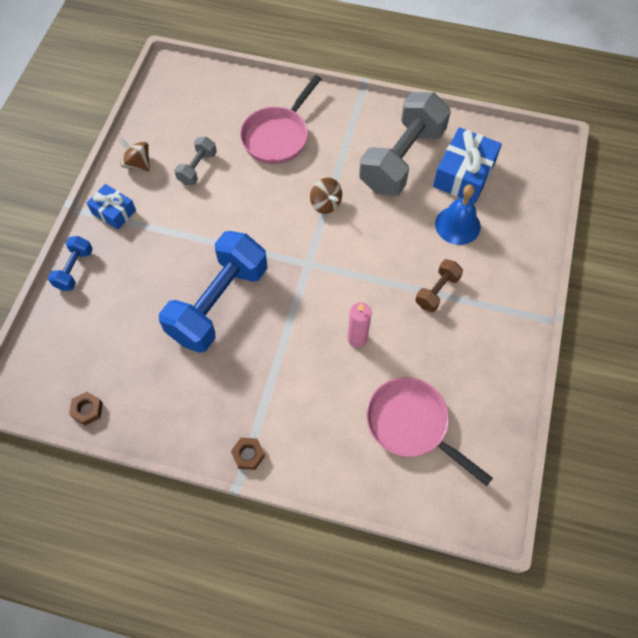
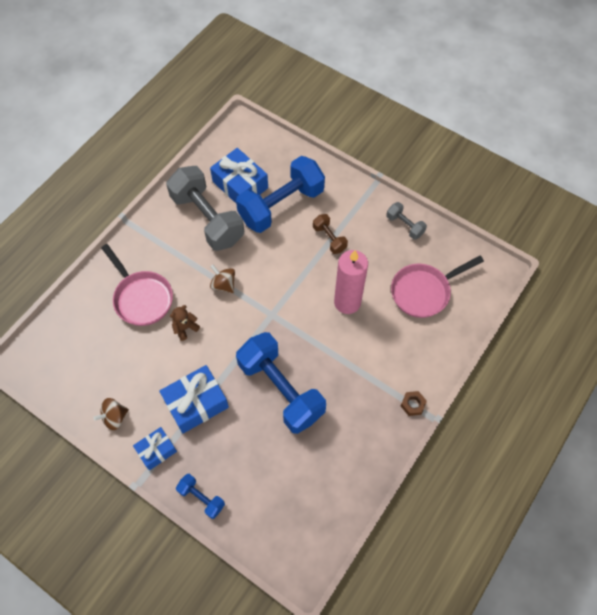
camera: 70 degrees left, 0 degrees up
(87, 410) = (338, 515): brown nut -> none
(175, 228) = (196, 403): none -> blue gift
(197, 168) = (143, 369): grey dumbbell -> grey dumbbell (405, 225)
(258, 187) = (185, 328): none -> brown teddy bear
(325, 204) = (223, 284): brown spinning top -> brown spinning top turned 120 degrees counterclockwise
(357, 338) = (347, 302): pink candle -> pink candle, size x1.75
(457, 225) = (281, 205): blue bell -> blue dumbbell

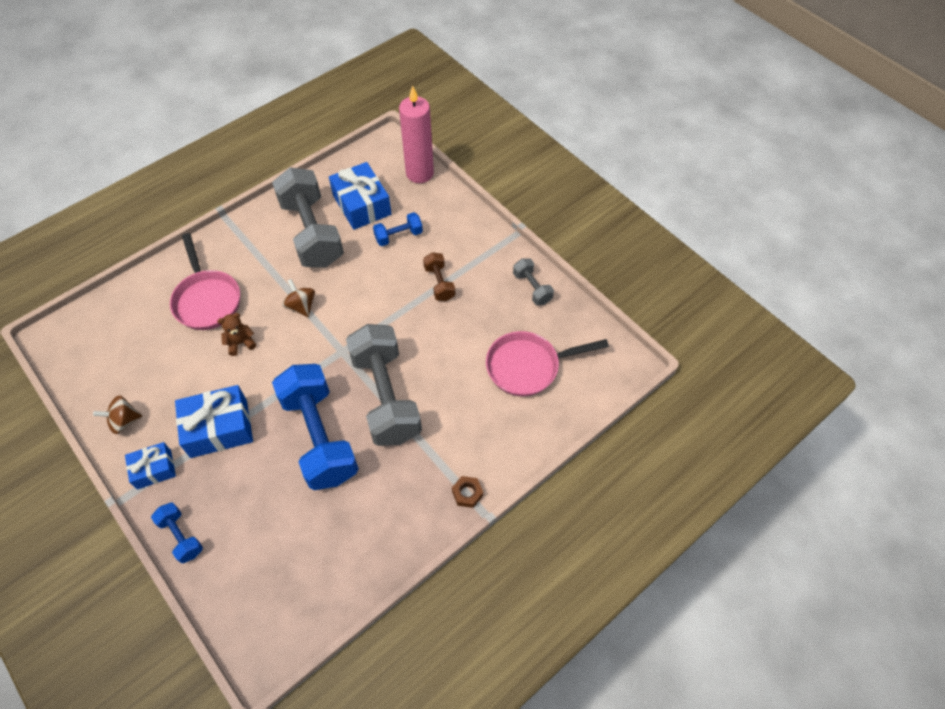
camera: 15 degrees right, 5 degrees down
(281, 205) = (398, 236): blue dumbbell -> blue dumbbell, size x0.46
(321, 343) = (386, 396): none -> grey dumbbell
(347, 302) = (433, 358): pink candle -> pink candle (419, 173)

